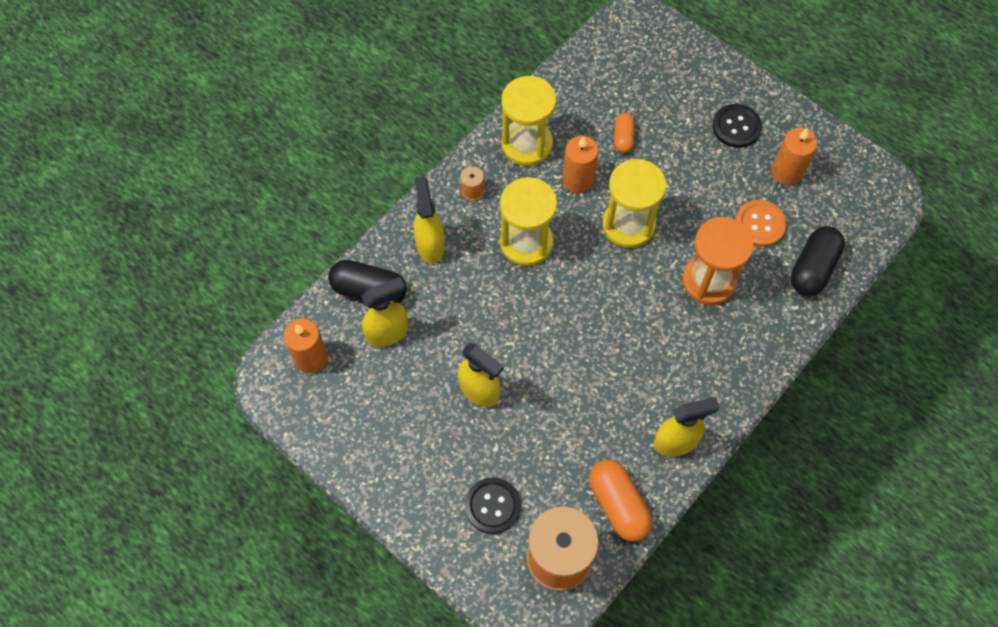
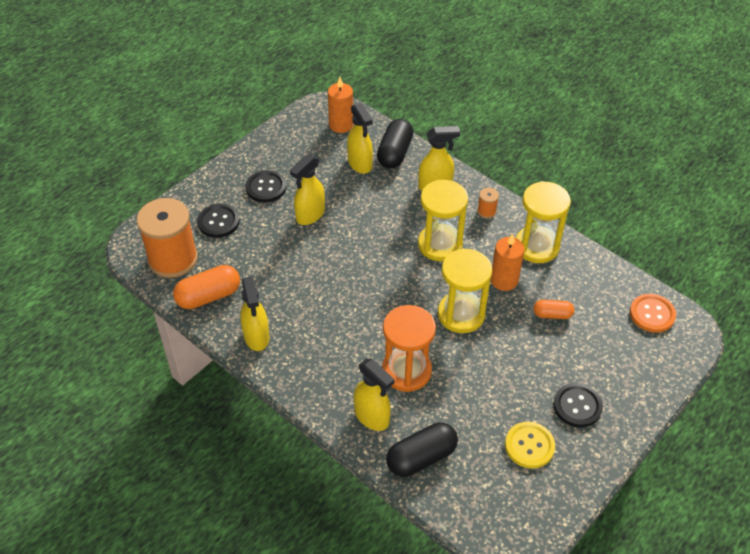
camera: 90 degrees right, 15 degrees down
(429, 449) = (266, 187): none -> black button
(760, 224) = (468, 417): orange button -> orange button (652, 314)
(771, 315) = (372, 417): none -> yellow spray bottle
(787, 172) = (529, 446): orange candle -> yellow button
(813, 268) = (421, 457): black capsule -> black capsule turned 60 degrees counterclockwise

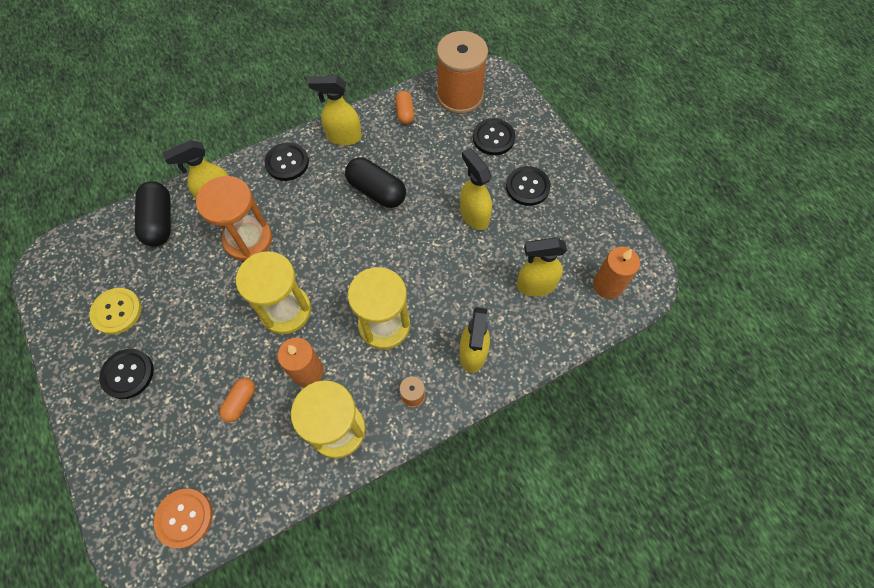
camera: 110 degrees right, 15 degrees up
(208, 296) = (405, 113): orange capsule -> orange capsule, size x0.58
(306, 373) = (287, 163): none -> black button
(394, 153) = (542, 328): black capsule -> black capsule (376, 191)

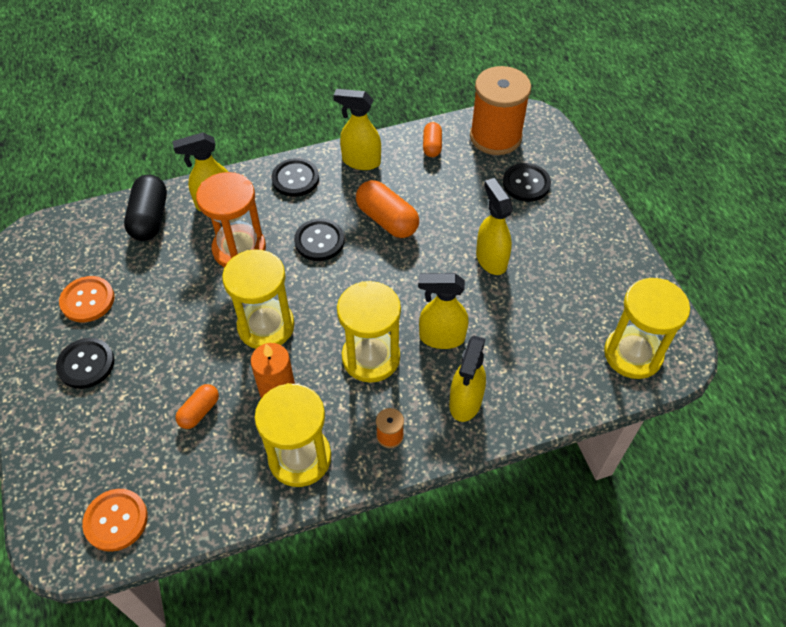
camera: 10 degrees right, 10 degrees down
(117, 311) = (87, 300): yellow button -> orange button
(376, 191) = (387, 220): black capsule -> orange capsule
(527, 187) = (556, 238): black button -> black button (319, 241)
(535, 285) = (549, 341): yellow spray bottle -> yellow spray bottle (441, 337)
(607, 285) = (633, 354): orange candle -> yellow hourglass

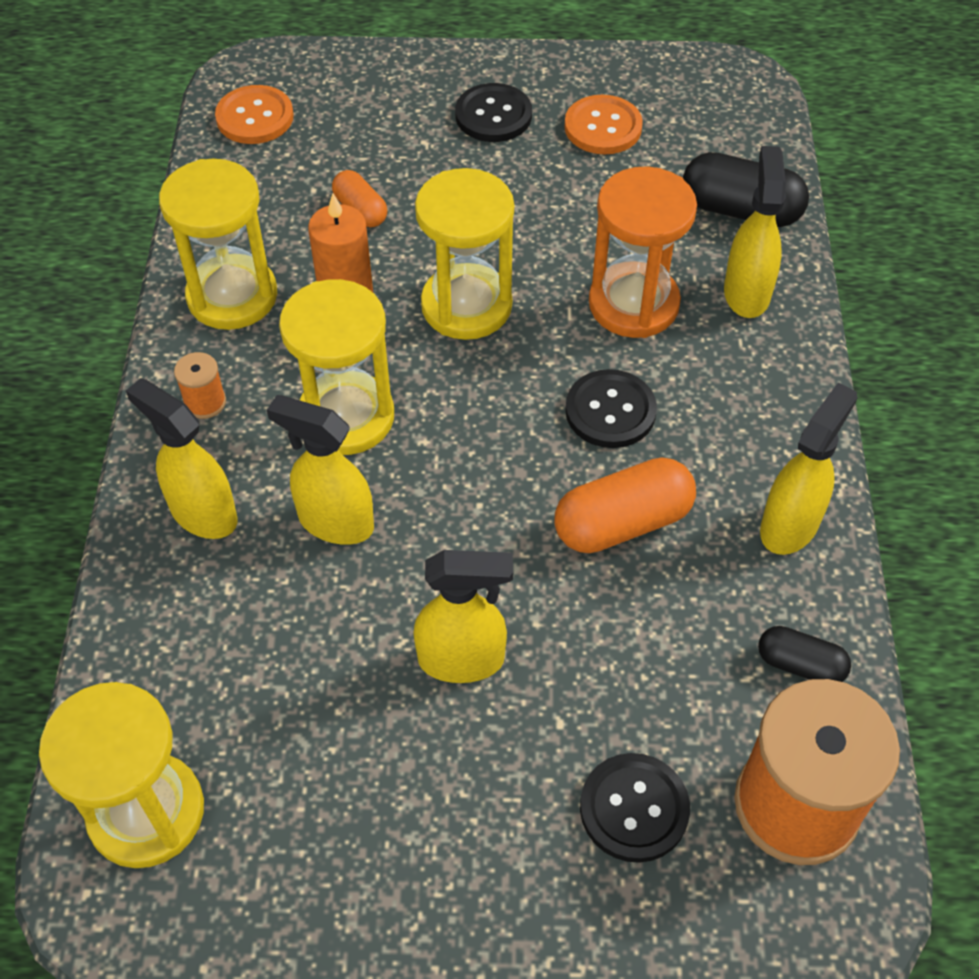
camera: 110 degrees right, 0 degrees up
(295, 179) = (773, 412): black button -> none
(432, 146) = (800, 664): orange capsule -> black capsule
(441, 337) = (335, 522): yellow spray bottle -> yellow spray bottle turned 90 degrees counterclockwise

